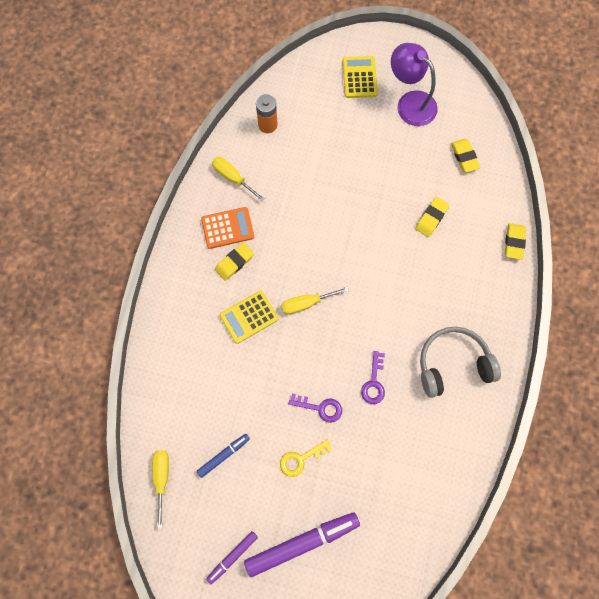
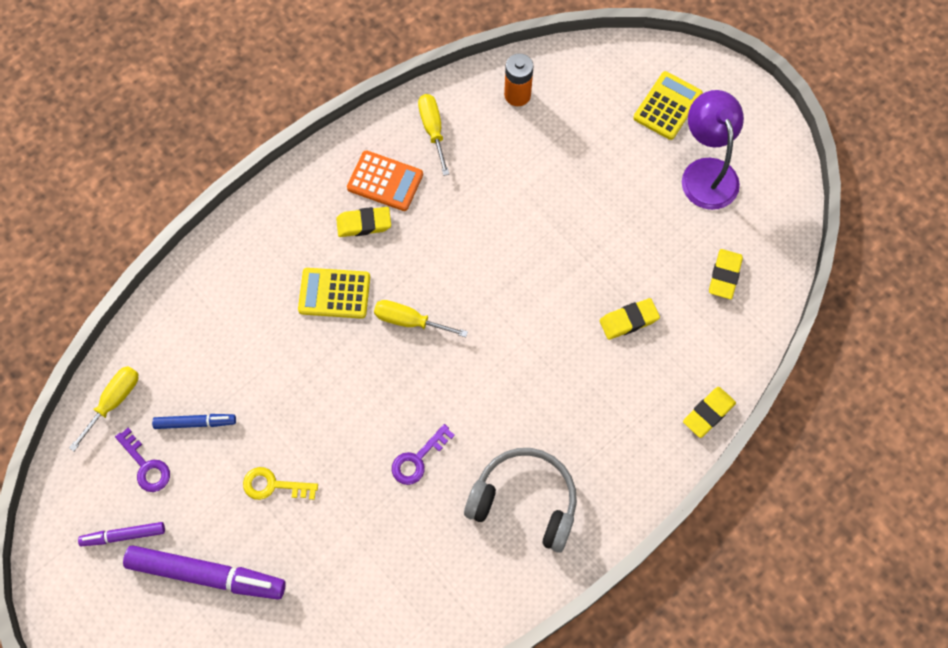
camera: 35 degrees right, 5 degrees down
(320, 408) = (337, 445): purple key -> purple key (146, 466)

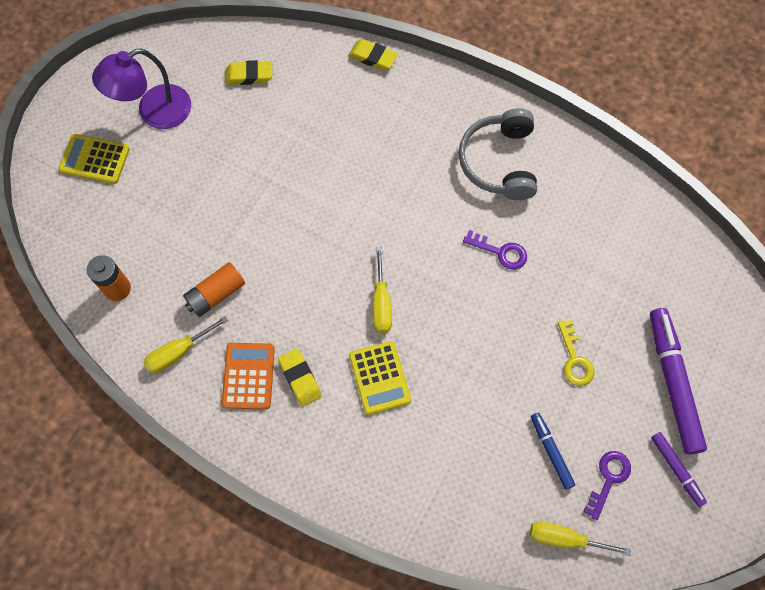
camera: 110 degrees left, 0 degrees up
(478, 176) = (216, 294): none -> orange battery
(628, 320) = (315, 133): yellow eraser -> none

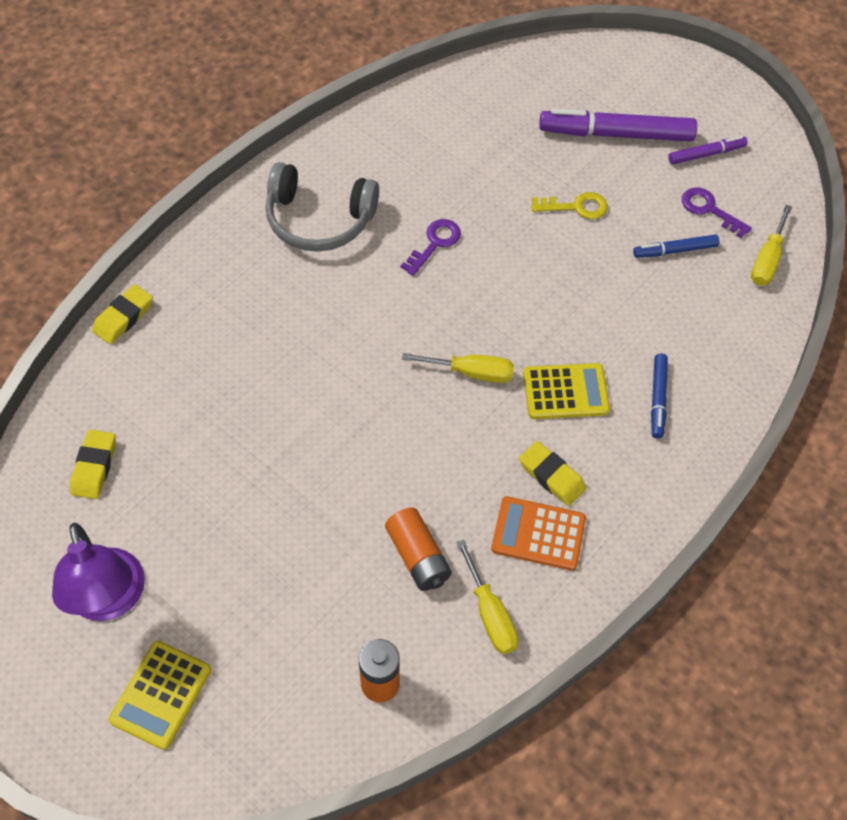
camera: 80 degrees left, 10 degrees down
(300, 378) = (551, 476): yellow eraser -> yellow eraser turned 60 degrees clockwise
(390, 453) = (658, 399): none -> blue marker

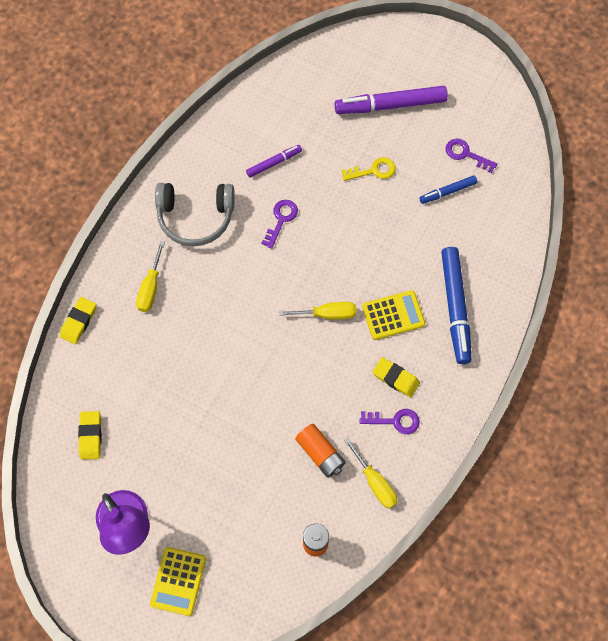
camera: 10 degrees left, 10 degrees up
(538, 534) = (395, 421): orange calculator -> purple key
(658, 399) = (455, 307): blue marker -> blue marker, size x1.90
(706, 154) = (456, 109): purple marker -> purple marker (274, 163)
(767, 260) = (511, 186): yellow screwdriver -> yellow screwdriver (150, 287)

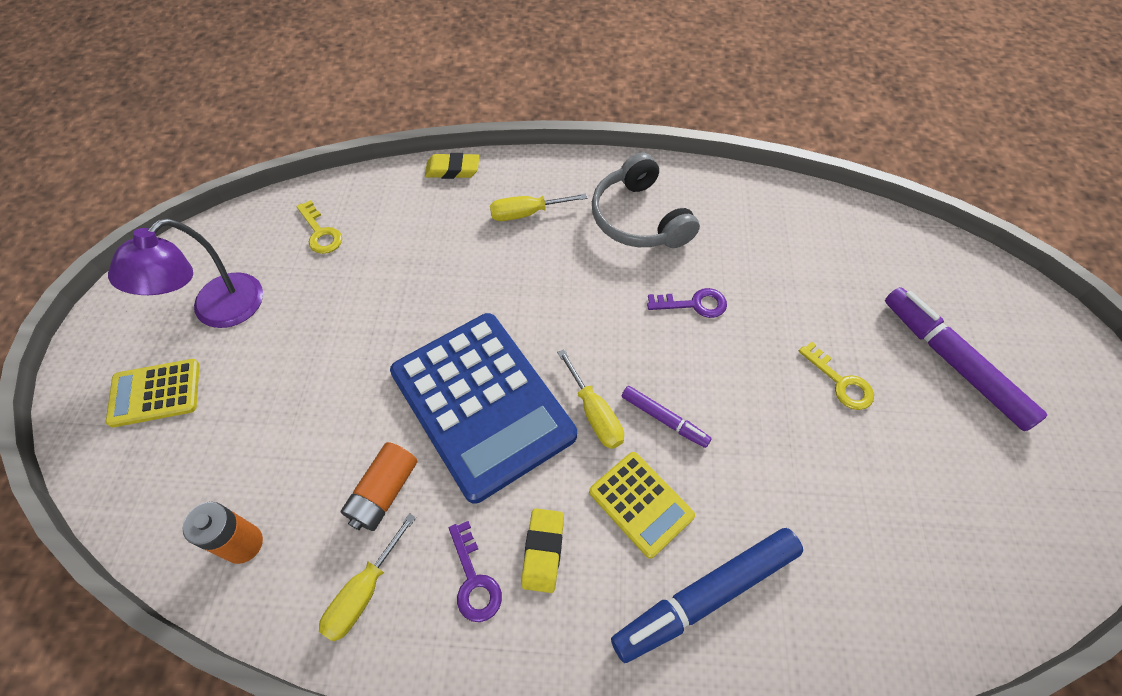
camera: 65 degrees right, 10 degrees down
(90, 436) = (320, 233): yellow eraser -> yellow key
(274, 163) = (764, 265): purple marker -> purple marker (664, 419)
(289, 376) = (482, 404): none -> blue calculator
(447, 192) = (885, 499): blue marker -> none
(466, 154) = (966, 500): purple key -> none

